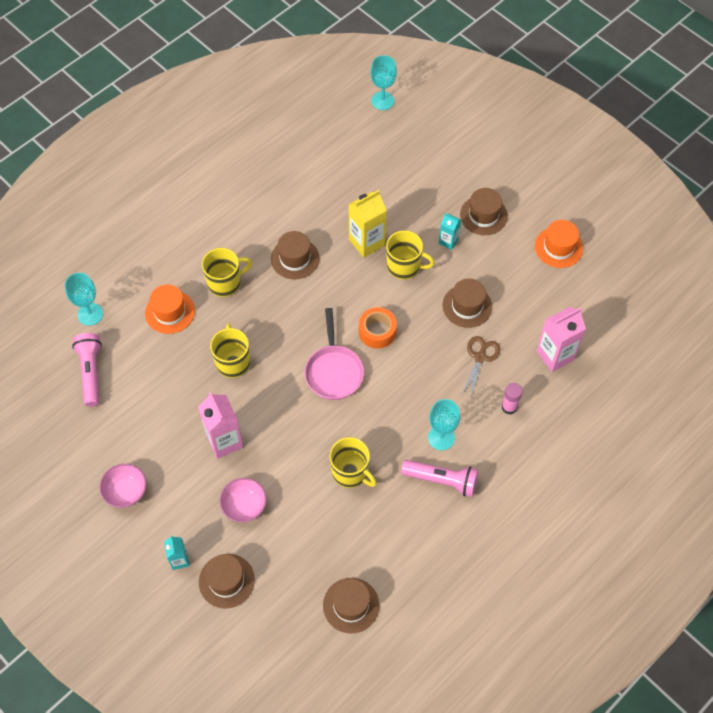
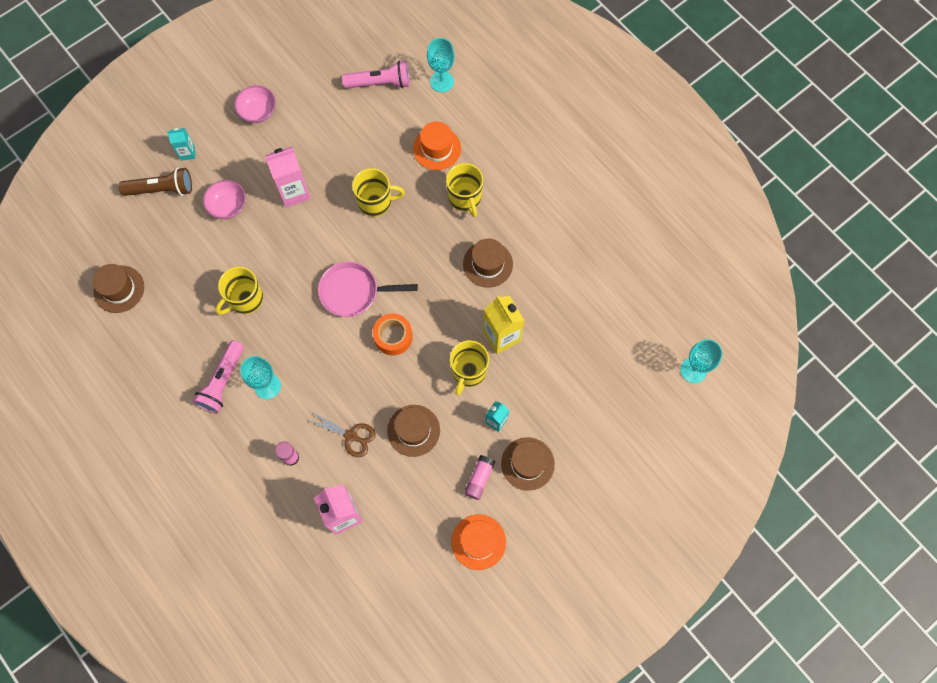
camera: 95 degrees right, 10 degrees up
(226, 581) = (161, 189): brown hat -> brown flashlight
(503, 251) = (479, 479): none -> pink glue stick

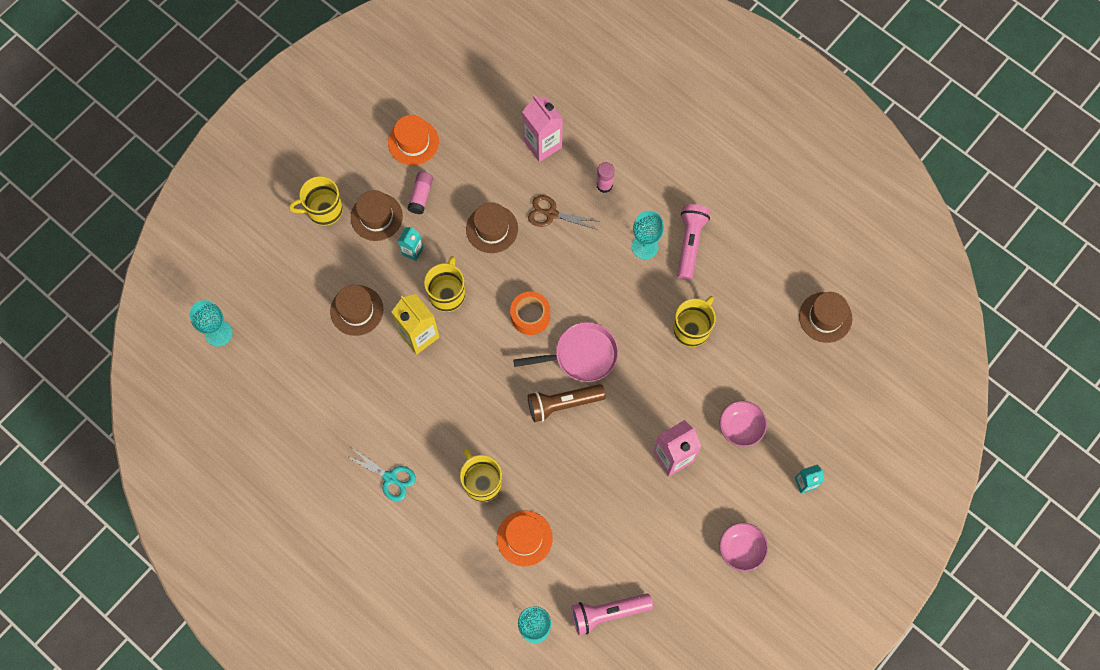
camera: 170 degrees right, 0 degrees up
(161, 189) = (819, 434): brown flashlight -> brown flashlight (563, 404)
(376, 202) = (580, 460): yellow mug -> yellow mug (324, 210)
(488, 264) = (445, 410): brown hat -> brown hat (356, 310)
(545, 214) = (390, 478): none -> turquoise scissors

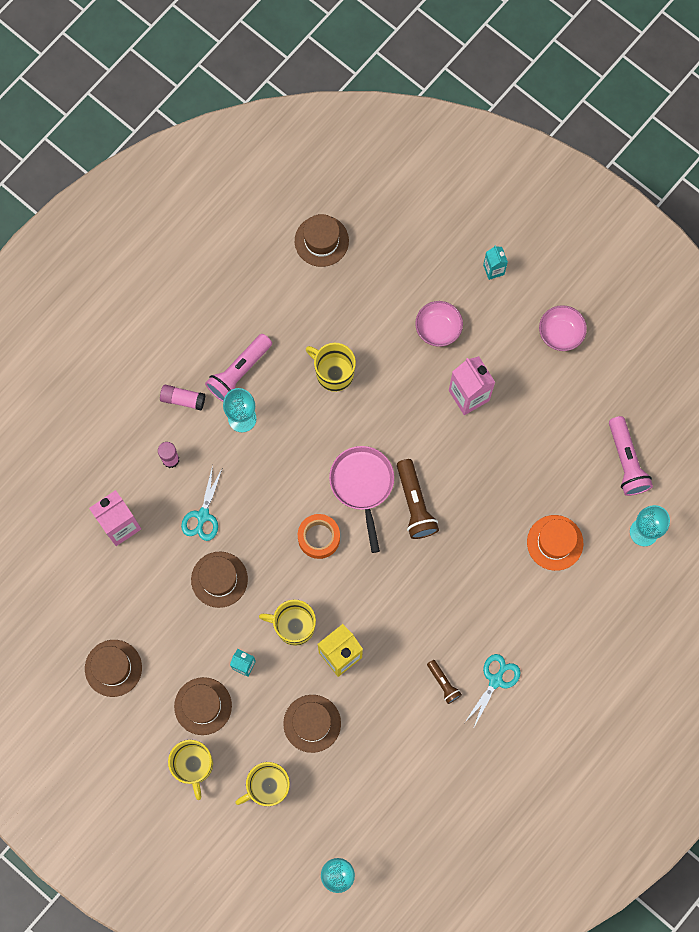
camera: 90 degrees left, 5 degrees up
(389, 429) = (443, 683): none -> brown flashlight
(413, 142) = (113, 668): orange hat -> brown hat
(421, 196) = (179, 657): pink glue stick -> pink glue stick (183, 399)
(482, 482) = (498, 586): yellow mug -> yellow mug (268, 786)
(551, 214) = (203, 515): brown scissors -> turquoise scissors
(690, 243) = (239, 372): pink flashlight -> pink flashlight turned 60 degrees counterclockwise

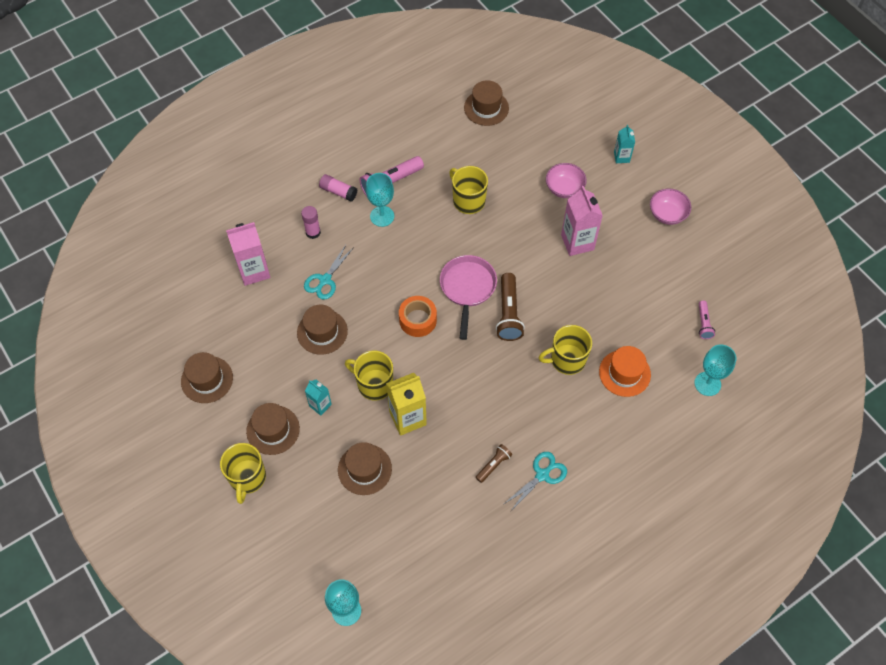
camera: 15 degrees right, 15 degrees down
(268, 786) = (307, 513): yellow mug -> yellow mug (567, 360)
(443, 683) = (493, 465): brown flashlight -> brown flashlight turned 120 degrees counterclockwise
(626, 461) = (703, 323): pink flashlight -> pink flashlight, size x0.56

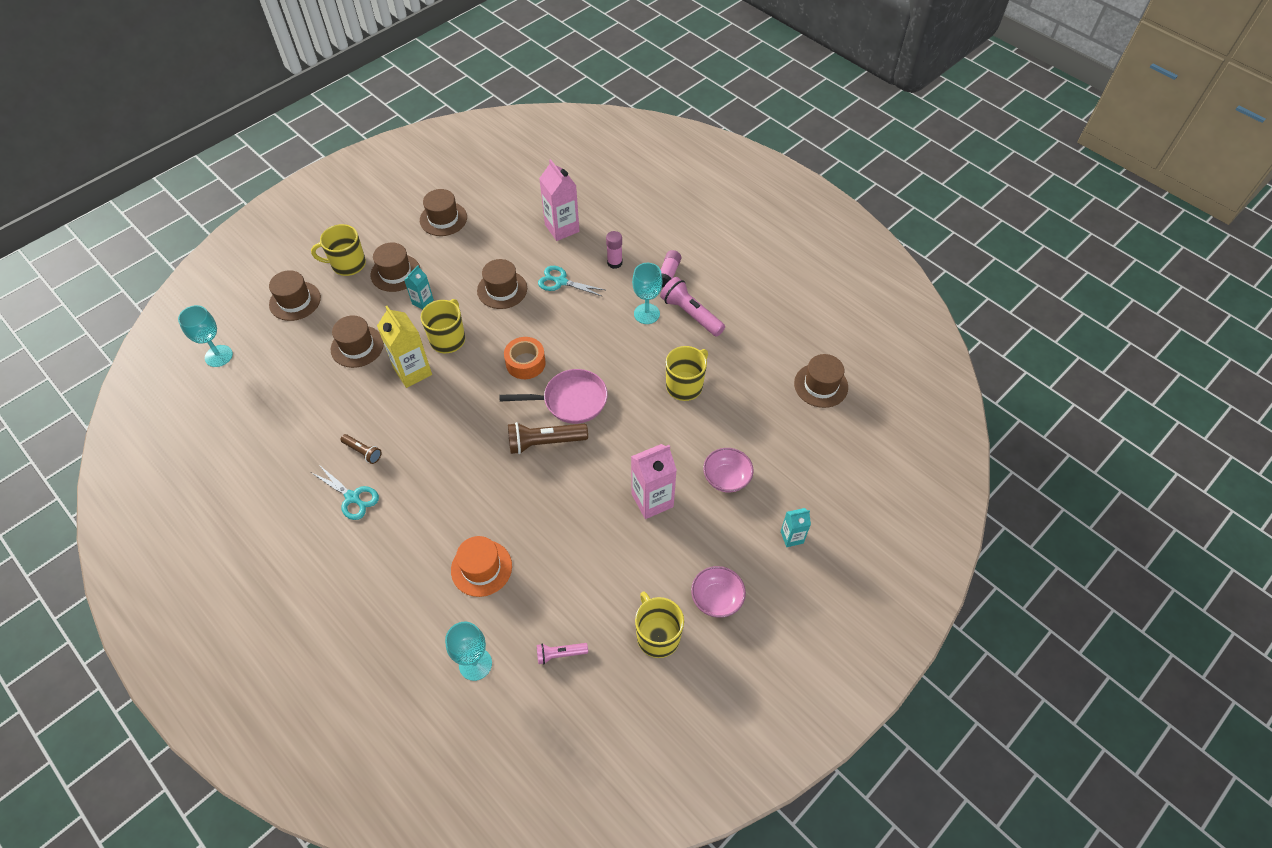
camera: 80 degrees right, 5 degrees down
(287, 532) = (295, 301): none -> brown hat
(567, 360) = (493, 506): yellow mug -> yellow mug (657, 636)

